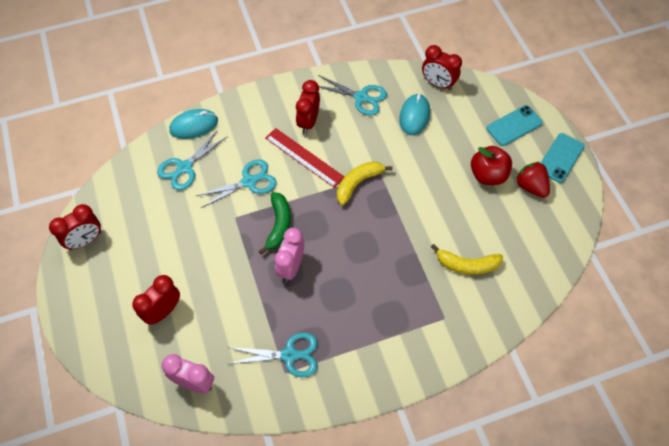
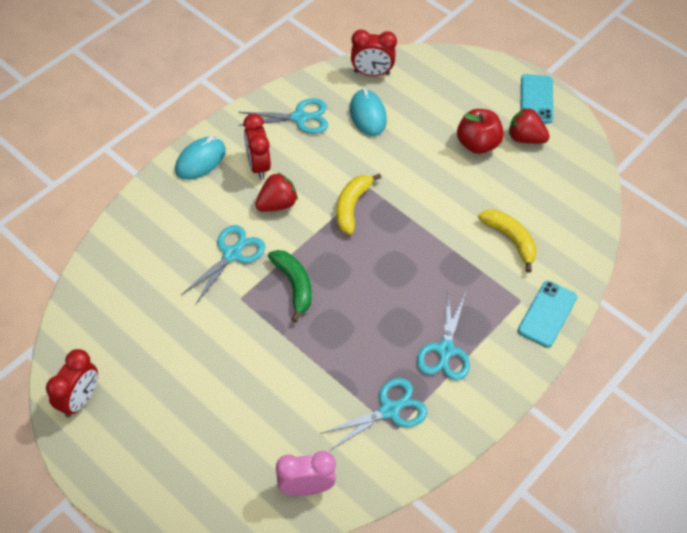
camera: 30 degrees left, 5 degrees down
(163, 311) = (223, 431): red clock -> none
(184, 167) = (148, 270): turquoise scissors -> turquoise scissors (445, 350)
(194, 126) = (129, 221): turquoise mouse -> turquoise mouse (200, 160)
(291, 267) = (335, 322): pink clock -> none
(304, 157) = (277, 204): red ruler -> red strawberry
(467, 265) = (510, 239): yellow banana -> yellow banana turned 105 degrees counterclockwise
(514, 126) = (473, 85): turquoise phone -> turquoise phone (547, 314)

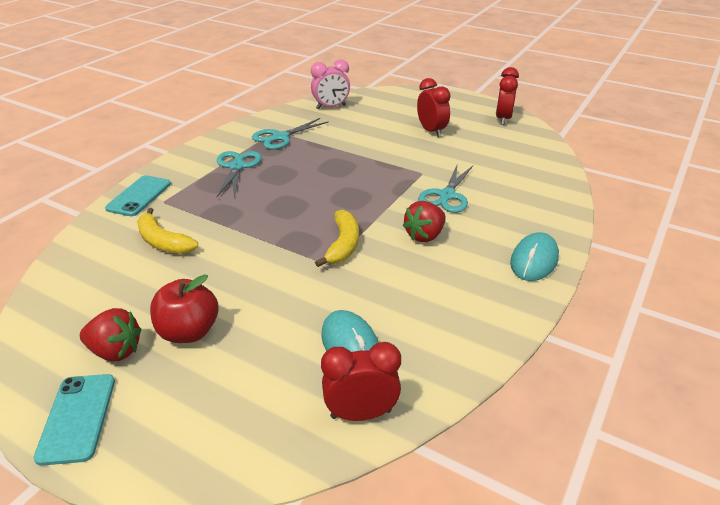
camera: 170 degrees right, 20 degrees down
(258, 165) = (465, 265): red clock -> red clock (431, 131)
(294, 285) = (379, 185): green banana -> none
(299, 118) = (444, 325): turquoise scissors -> none

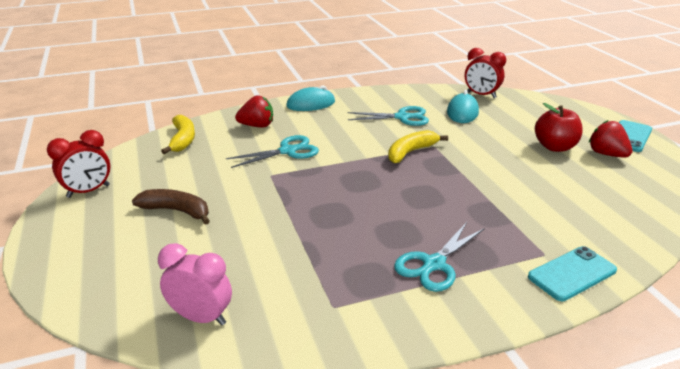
camera: 140 degrees left, 5 degrees down
(163, 242) = (556, 209): yellow banana -> yellow banana (183, 140)
(280, 137) = (339, 289): turquoise scissors -> turquoise scissors (402, 117)
(425, 236) = (348, 136): red strawberry -> red strawberry (257, 126)
(431, 131) = (177, 211): red clock -> brown banana

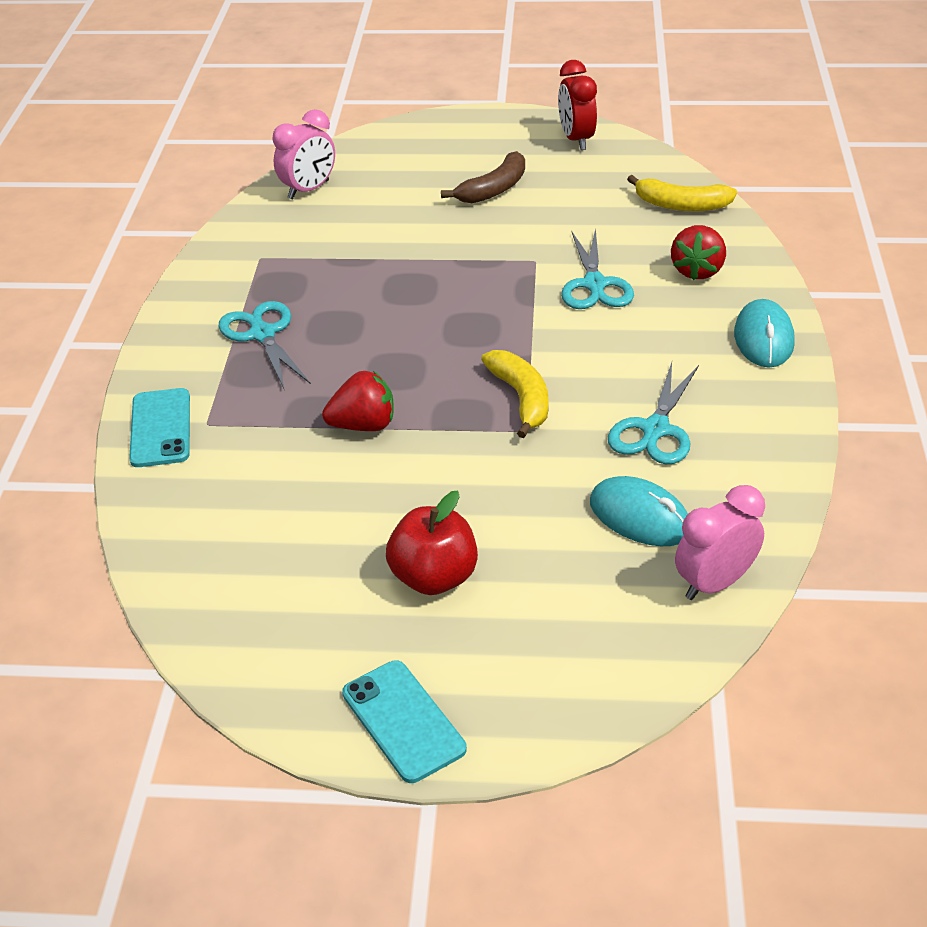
camera: 115 degrees right, 10 degrees up
(481, 95) = (714, 583): red clock -> pink clock
(606, 154) = (366, 635): red strawberry -> red strawberry (363, 425)

